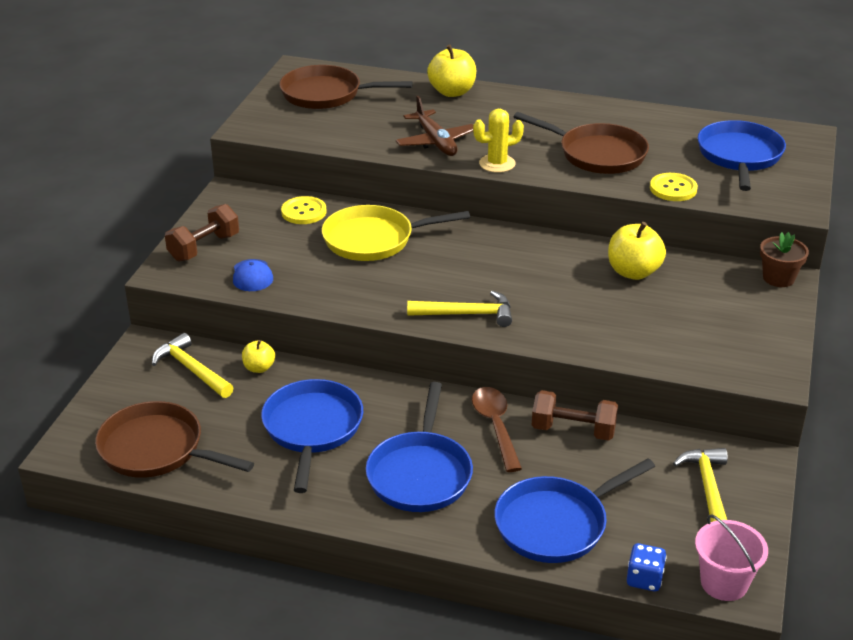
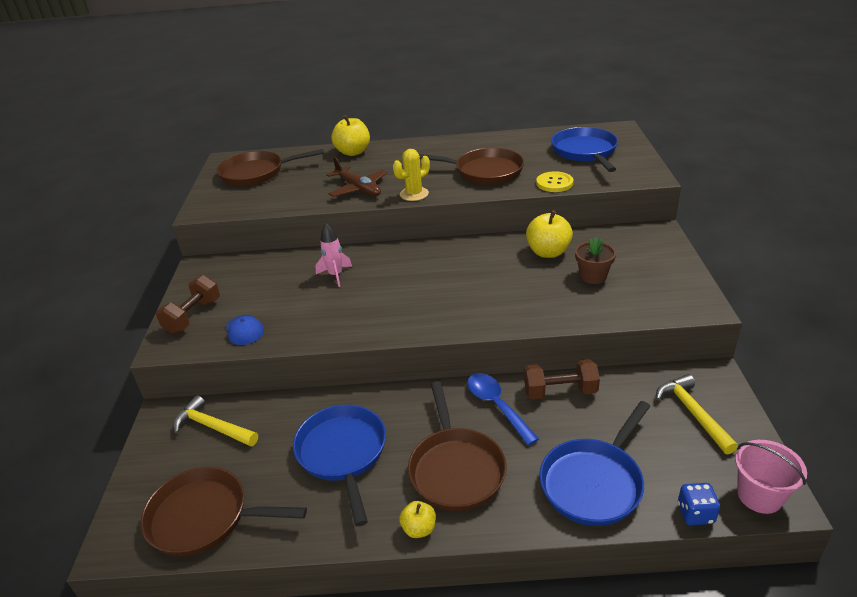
camera: 15 degrees left, 0 degrees up
(259, 368) = (273, 409): yellow apple -> yellow apple (419, 529)
(304, 212) = (268, 267): yellow button -> none
(374, 239) = (335, 275): yellow pan -> pink rocket
(420, 473) = (456, 469): blue pan -> brown pan
(467, 314) = (439, 317): yellow hammer -> none
(495, 426) = (497, 406): brown spoon -> blue spoon
(778, 278) = (653, 232): brown flower pot -> brown flower pot (593, 276)

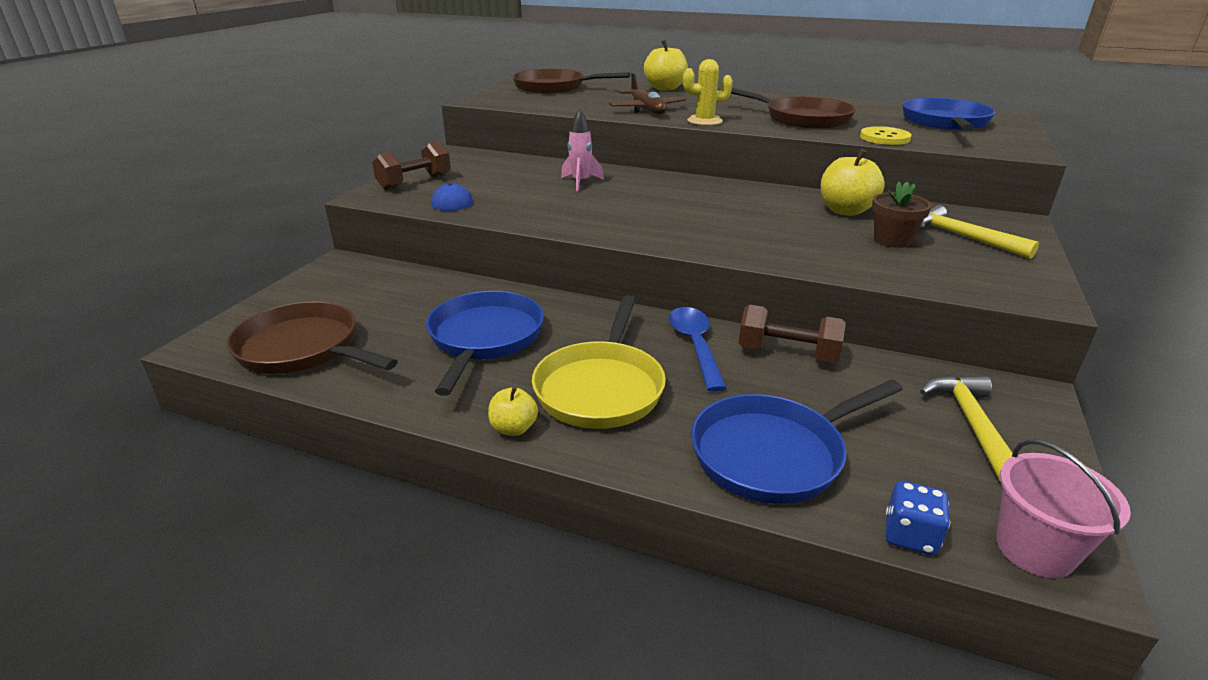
camera: 20 degrees right, 5 degrees down
(213, 427) = (375, 283): yellow hammer -> yellow hammer (962, 237)
(456, 469) = (601, 387): brown pan -> yellow pan

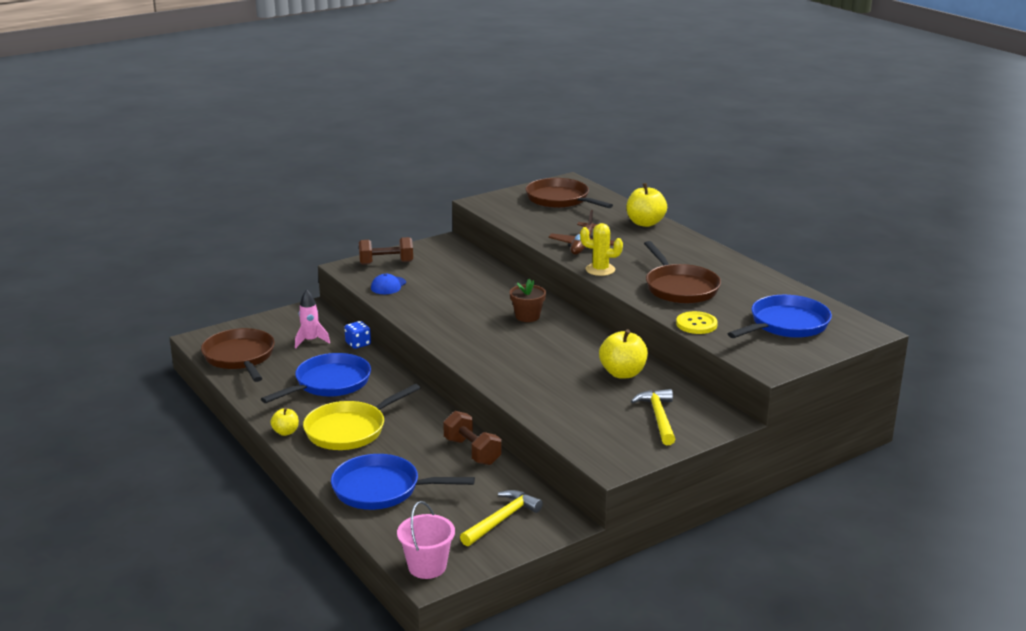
camera: 35 degrees right, 5 degrees down
(580, 182) = (487, 294): pink rocket -> pink rocket (310, 341)
(695, 345) = (430, 428): blue spoon -> none
(892, 240) = (605, 403): brown flower pot -> brown flower pot (527, 316)
(910, 535) = (384, 539): blue dice -> blue dice (358, 344)

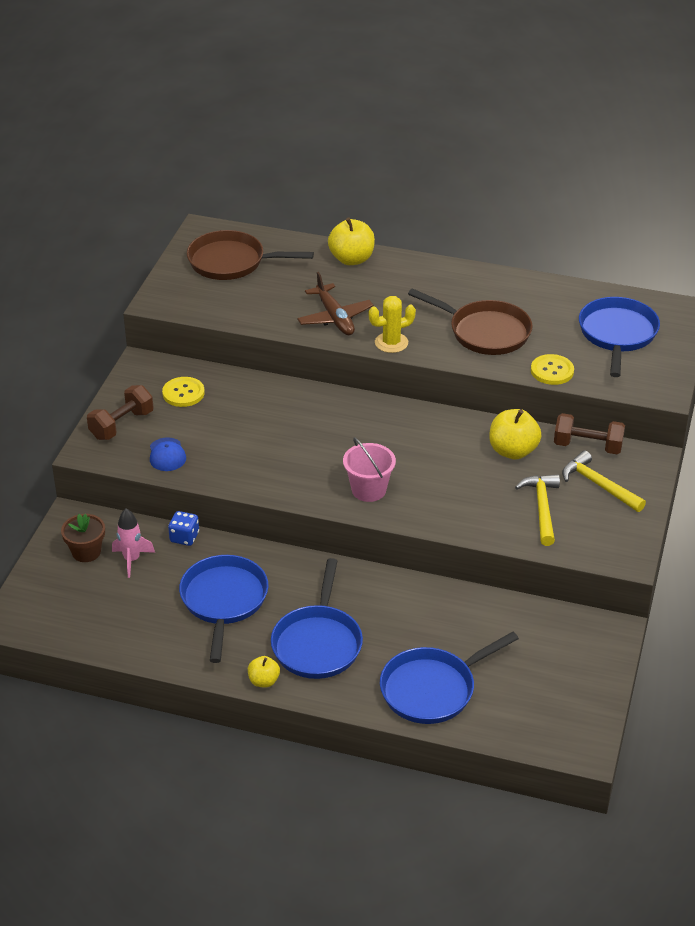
camera: 40 degrees left, 15 degrees up
(240, 357) = (89, 620): brown pan -> none
(350, 430) = (318, 643): yellow pan -> blue pan
(427, 566) = (569, 741): pink bucket -> pink bucket (368, 490)
(448, 263) = (183, 393): none -> yellow button
(472, 451) = (452, 602): brown dumbbell -> brown dumbbell (587, 446)
(502, 519) = (564, 658): yellow hammer -> yellow hammer (542, 508)
(527, 316) = (350, 426): brown flower pot -> brown flower pot (86, 552)

